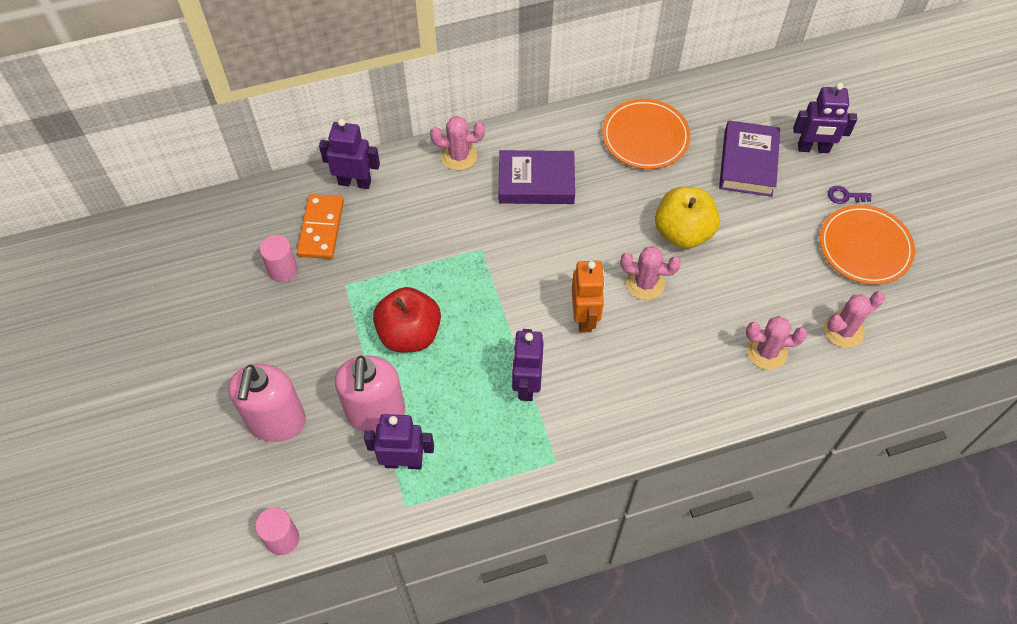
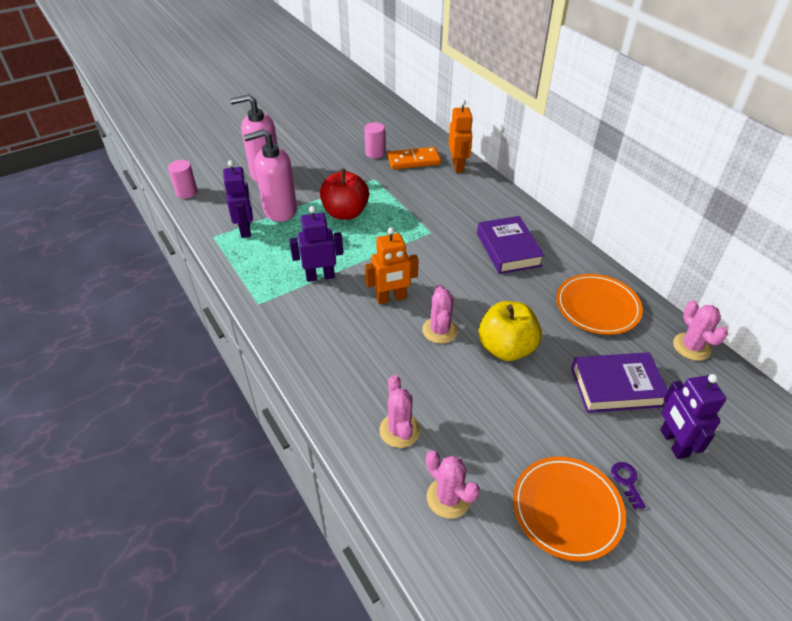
camera: 75 degrees right, 15 degrees down
(355, 182) = (458, 166): purple robot -> orange robot
(459, 156) = (509, 206): pink cactus -> pink cactus (691, 347)

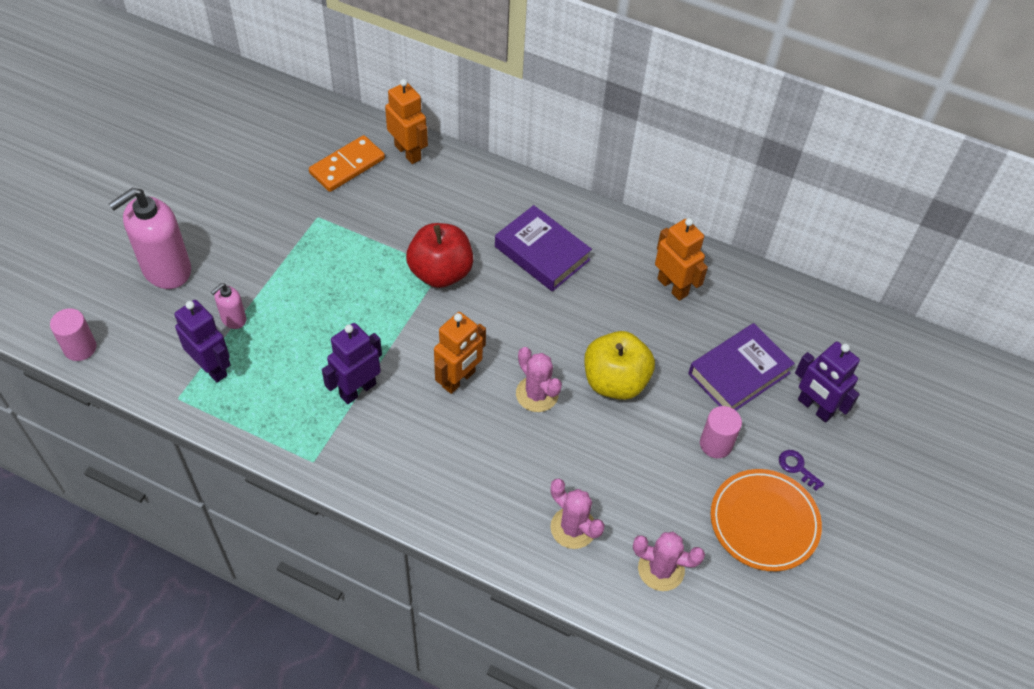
camera: 35 degrees left, 10 degrees up
(280, 210) = (233, 319): pink soap dispenser -> pink soap dispenser, size x0.48
(345, 213) = (320, 285): red apple -> red apple (440, 272)
(375, 153) = (289, 174): pink cylinder -> pink cylinder (716, 444)
(597, 307) = (673, 287): orange plate -> orange robot
(691, 347) = (780, 293): pink cactus -> none

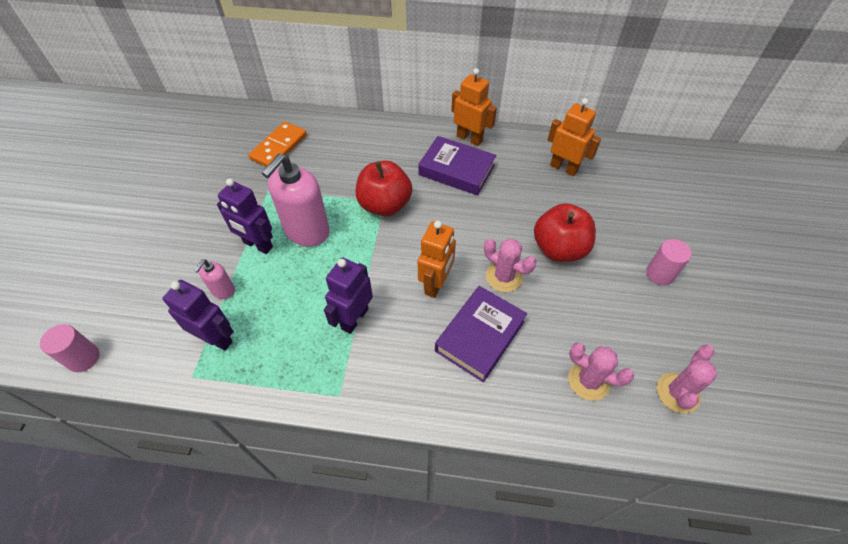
camera: 15 degrees left, 0 degrees up
(166, 270) = (149, 266): pink soap dispenser -> pink soap dispenser (306, 231)
(408, 152) = (323, 126): orange robot -> orange robot (469, 138)
(615, 381) = (559, 249): yellow apple -> red apple
(661, 569) = (677, 393): pink cactus -> pink cactus turned 60 degrees counterclockwise
(739, 373) = (645, 216): purple book -> purple book (480, 336)
(764, 522) = (731, 324): orange plate -> none
(797, 467) = (728, 273): purple key -> none
(815, 408) = (713, 224): purple robot -> purple robot (257, 245)

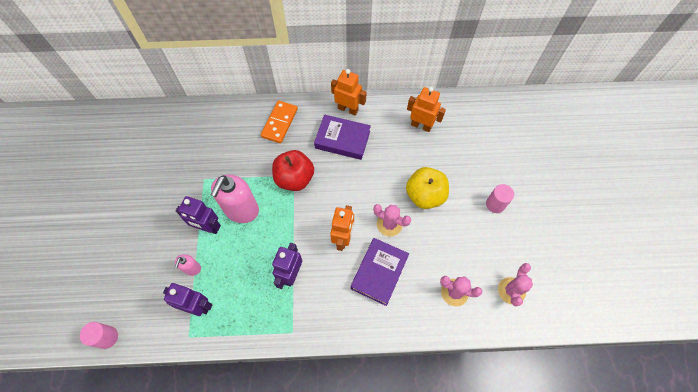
camera: 10 degrees left, 10 degrees up
(279, 147) = (202, 139): orange domino -> orange domino (280, 123)
(559, 249) = (425, 195): red apple -> yellow apple

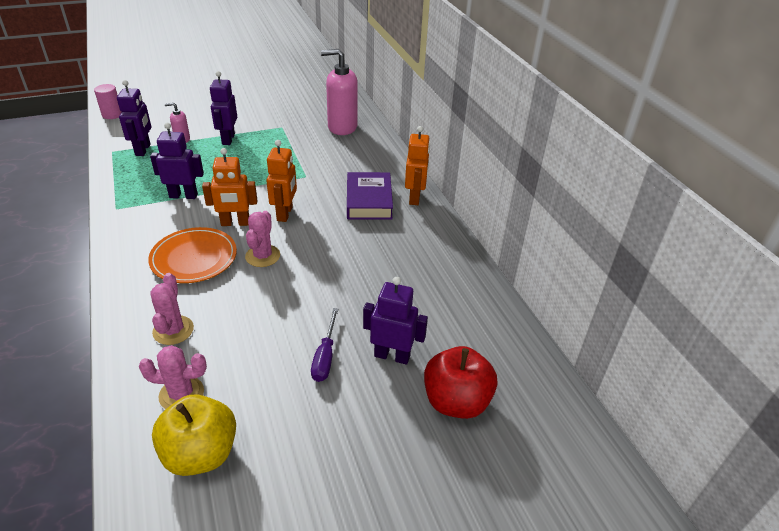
camera: 70 degrees right, 25 degrees down
(241, 210) = (252, 153): pink soap dispenser -> pink soap dispenser (342, 127)
(280, 123) = (369, 156): orange domino -> none
(294, 178) = (302, 177): red apple -> red apple (456, 401)
(379, 272) = (194, 258): purple book -> orange plate
(421, 125) = (425, 261): orange robot -> orange robot (285, 213)
(425, 195) = (315, 281): yellow apple -> yellow apple (201, 454)
(495, 204) = (325, 357): pink cylinder -> purple screwdriver
(501, 168) = (392, 356): none -> purple robot

